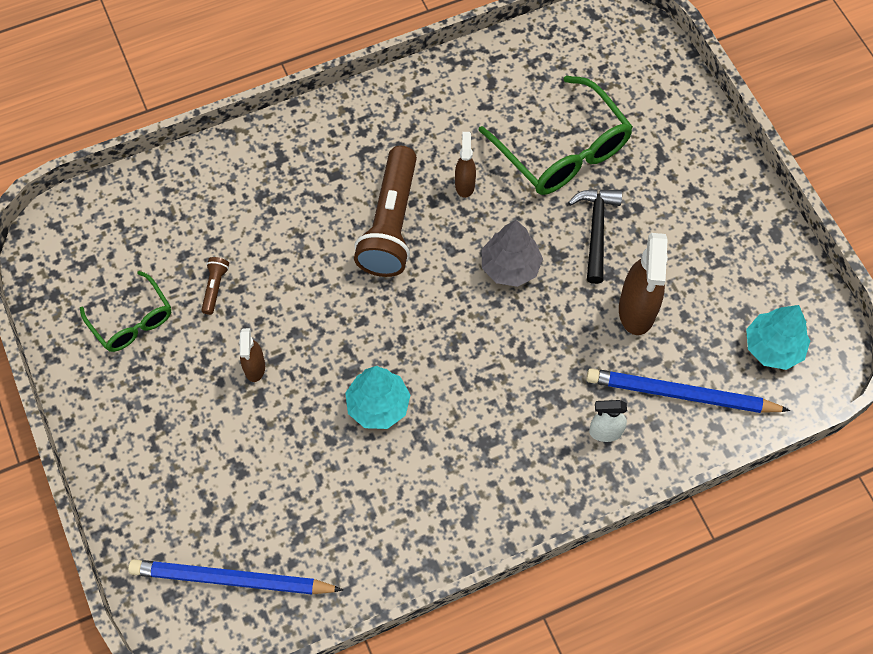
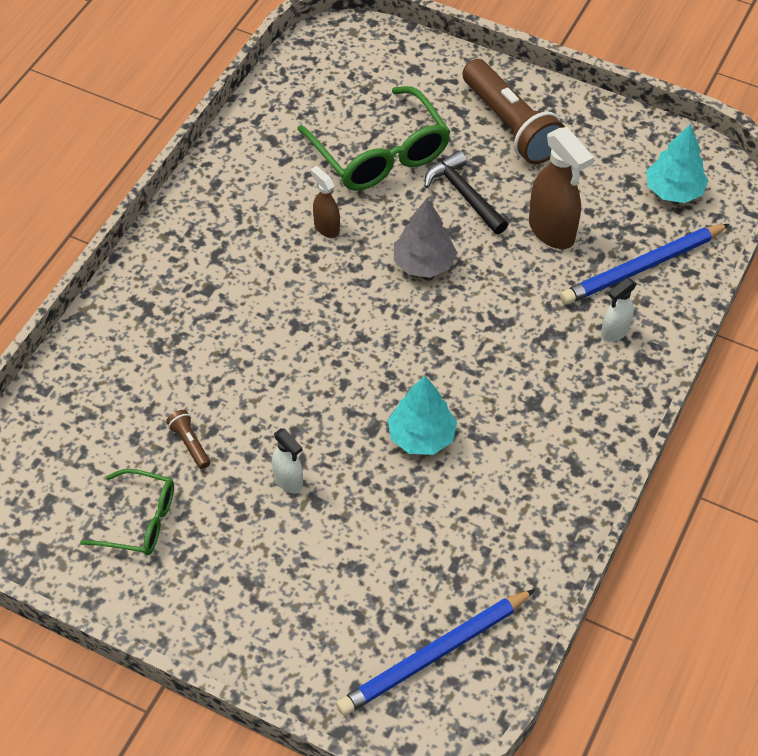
camera: 40 degrees left, 10 degrees down
(254, 368) = (288, 481): brown spray bottle -> white spray bottle
(391, 224) = (294, 295): brown flashlight -> brown flashlight (510, 126)
(562, 150) = (380, 154): green glasses -> green glasses turned 45 degrees clockwise

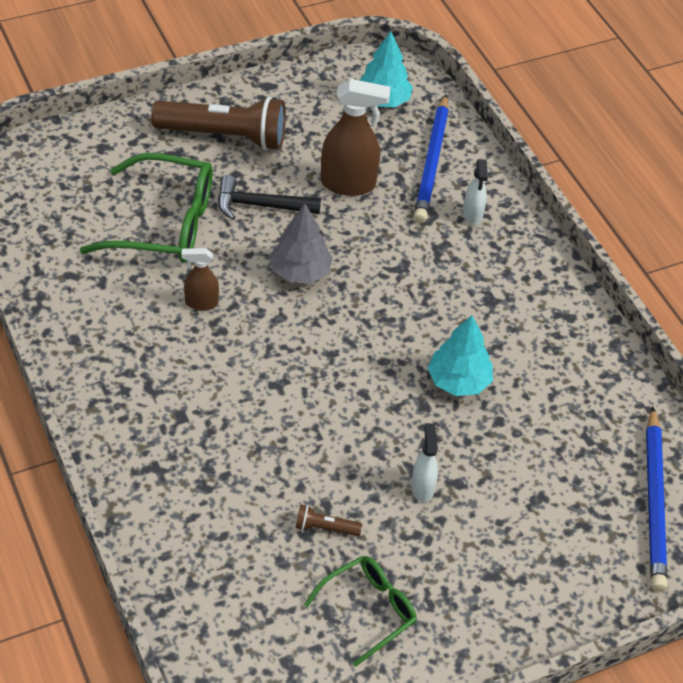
camera: 55 degrees left, 5 degrees down
(288, 481) = (422, 487): white spray bottle -> white spray bottle turned 90 degrees counterclockwise

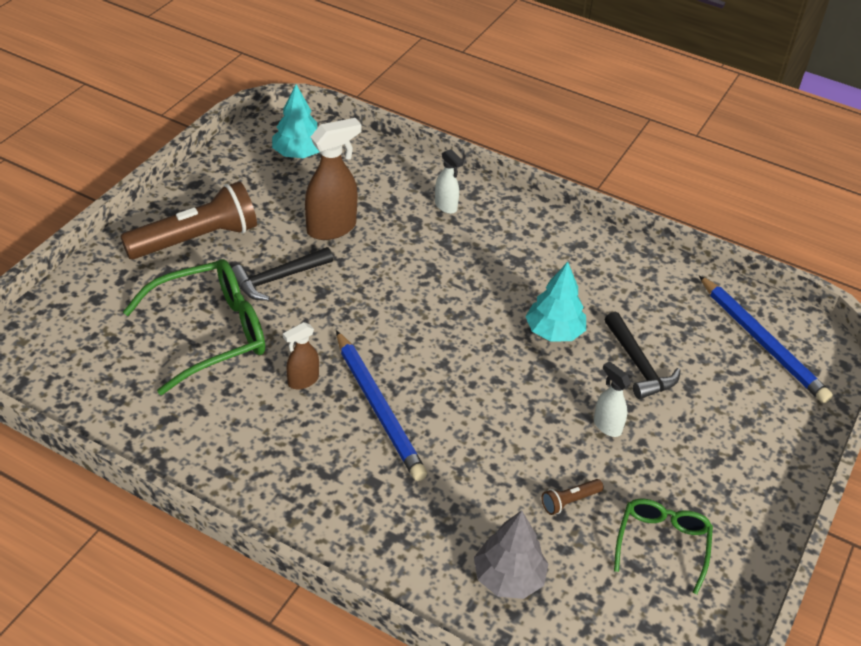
camera: 35 degrees left, 5 degrees down
(300, 272) = (359, 314): grey tree -> grey tree (508, 577)
(432, 162) = (379, 182): blue pencil -> blue pencil (378, 408)
(507, 454) = (638, 365): none -> black hammer

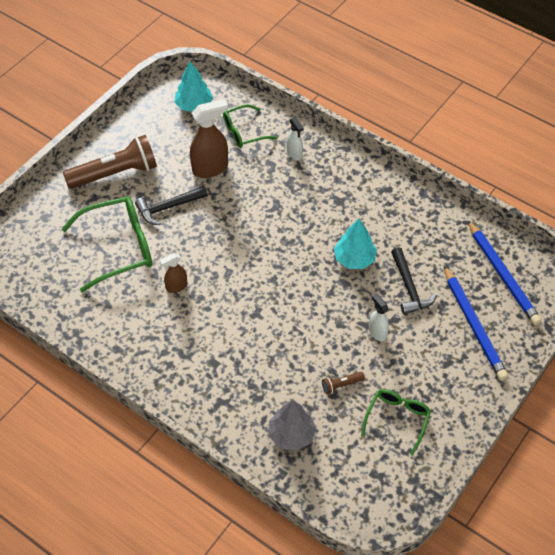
camera: 10 degrees right, 10 degrees up
(372, 183) = (244, 132): none -> green glasses
(378, 408) = (224, 310): blue pencil -> blue pencil (473, 325)

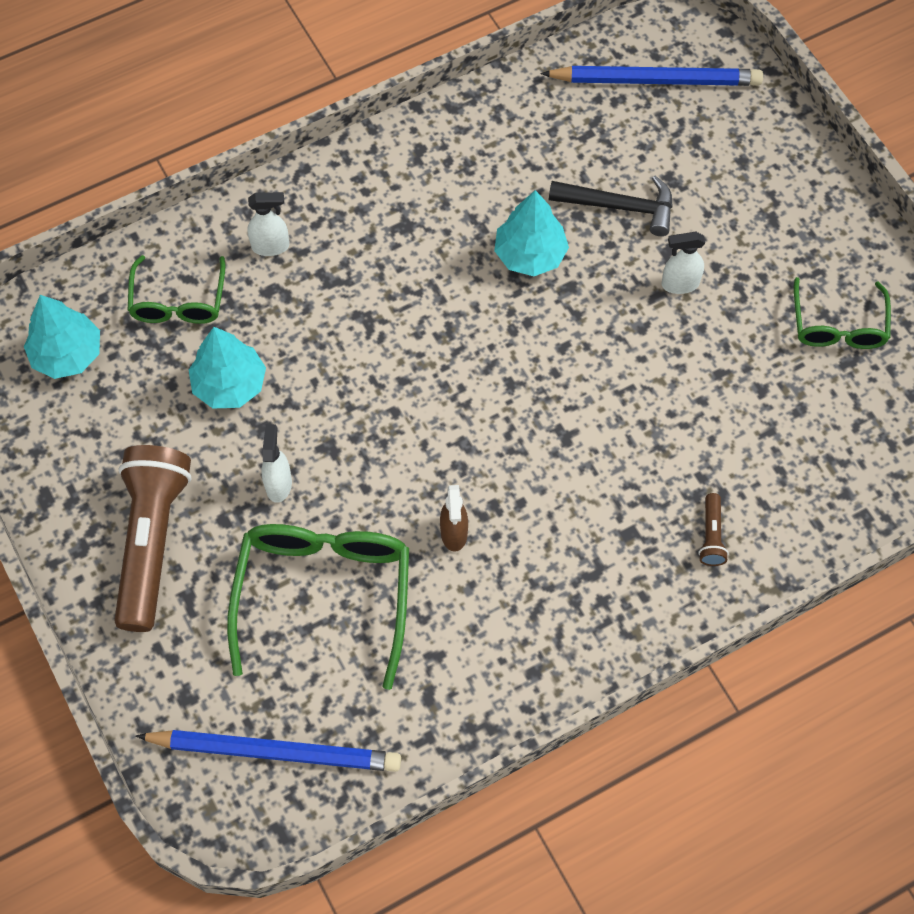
camera: 65 degrees left, 10 degrees up
(168, 207) = (278, 484): black hammer -> white spray bottle
(210, 168) = (230, 384): brown spray bottle -> turquoise tree
(291, 434) = (805, 475): grey tree -> none
(341, 385) = (749, 372): brown flashlight -> brown flashlight (711, 536)
(397, 419) = (838, 325): green glasses -> green glasses turned 135 degrees counterclockwise
(473, 325) = (724, 157): blue pencil -> blue pencil (274, 752)

